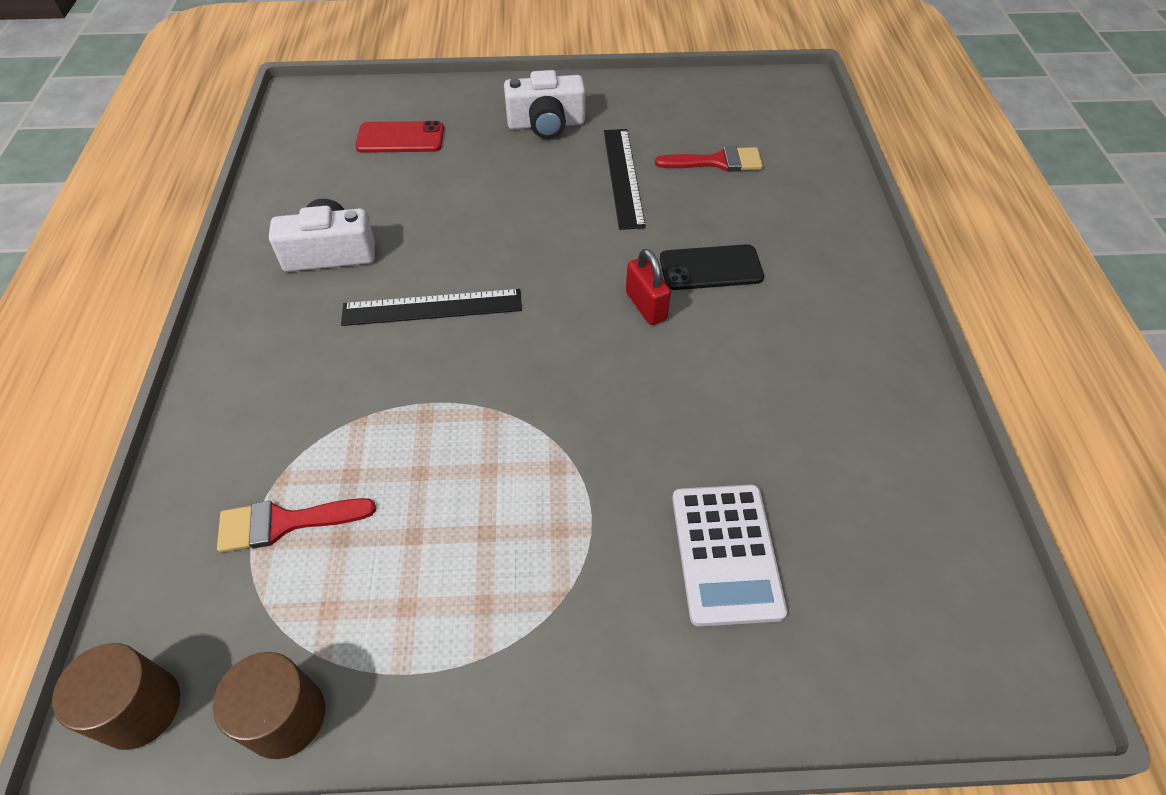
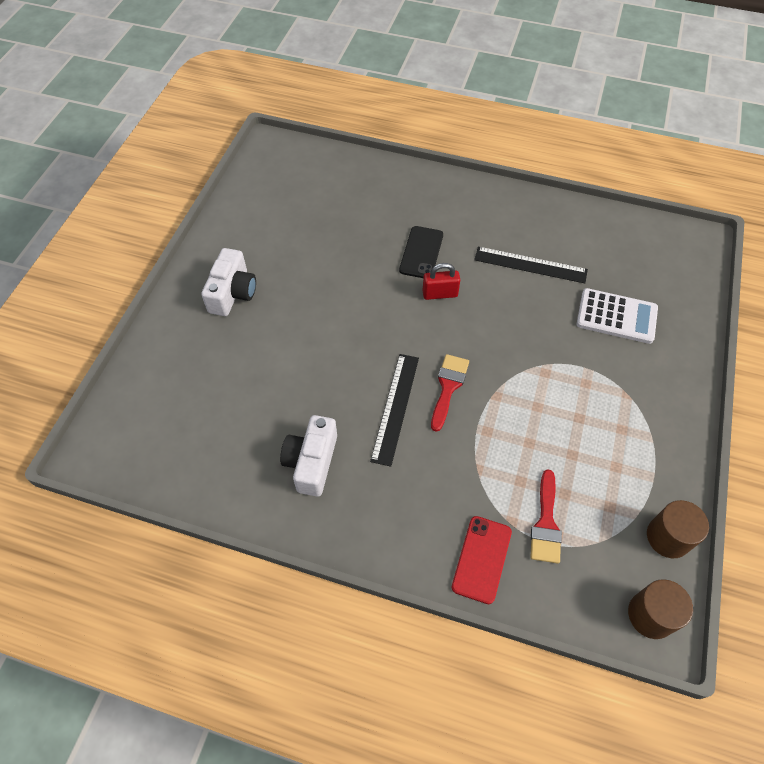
camera: 70 degrees left, 5 degrees up
(400, 138) = (195, 390): red phone -> red phone (481, 559)
(623, 177) = (316, 267): black ruler -> black ruler (530, 265)
(716, 162) = (326, 215): red brush -> red brush (448, 387)

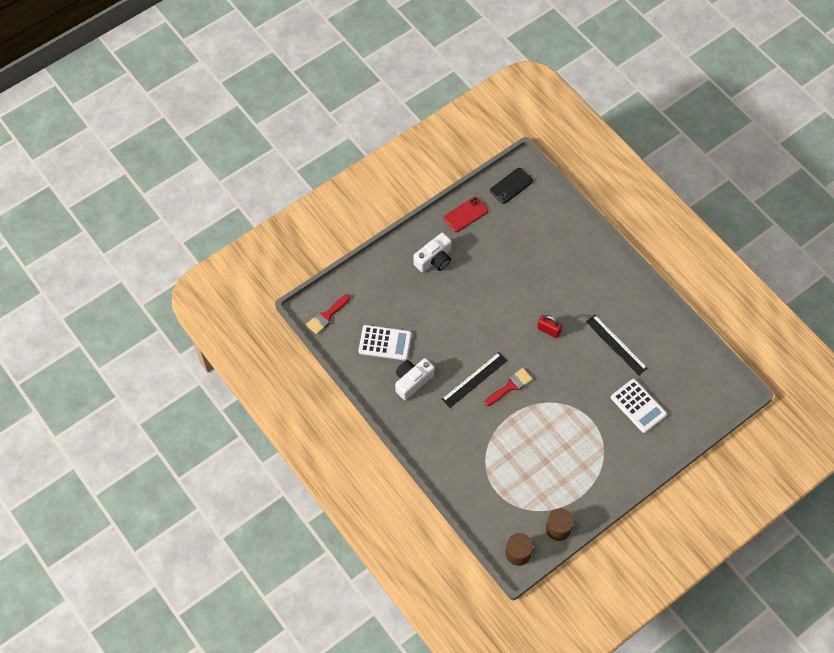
camera: 35 degrees right, 5 degrees up
(235, 434) = (385, 343): none -> white calculator
(421, 252) = (558, 298): black phone -> black phone (511, 186)
(481, 559) = (459, 478): red phone -> red phone (465, 214)
(546, 523) = (504, 483): red brush -> red brush (326, 316)

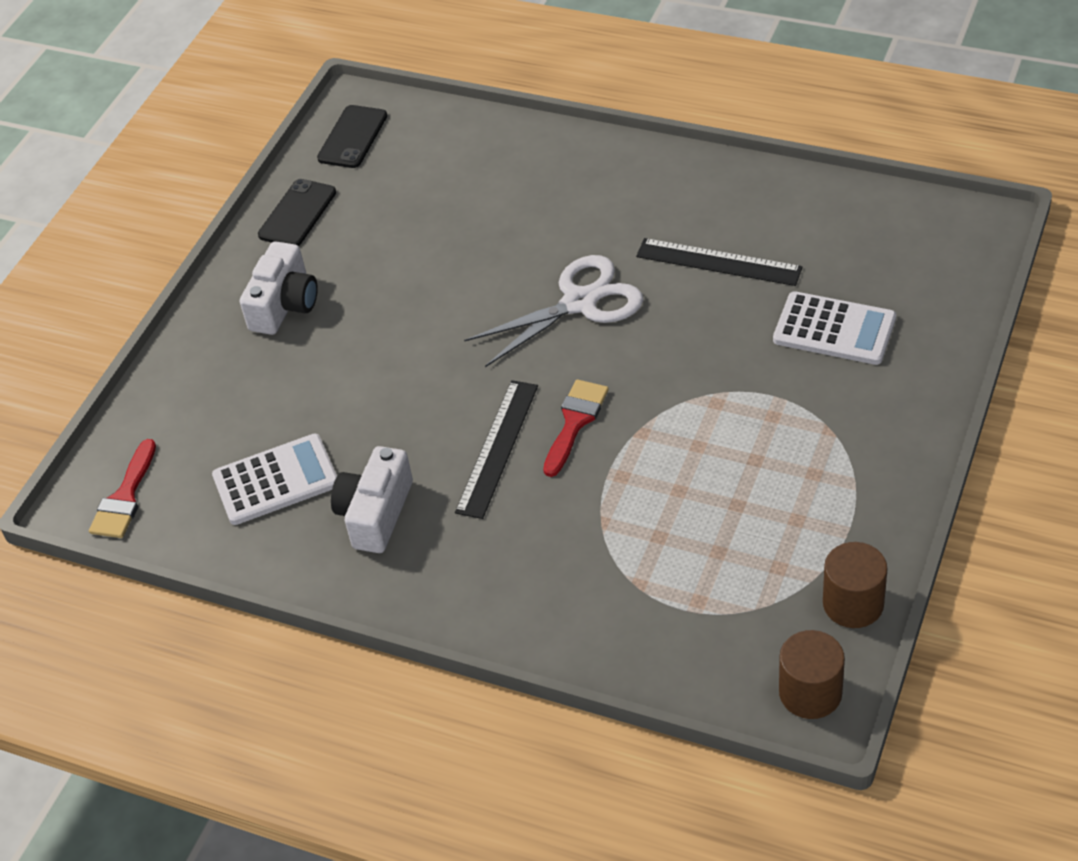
camera: 25 degrees left, 15 degrees down
(465, 214) = (297, 214): red phone -> black phone
(548, 330) = (579, 302): red padlock -> white scissors

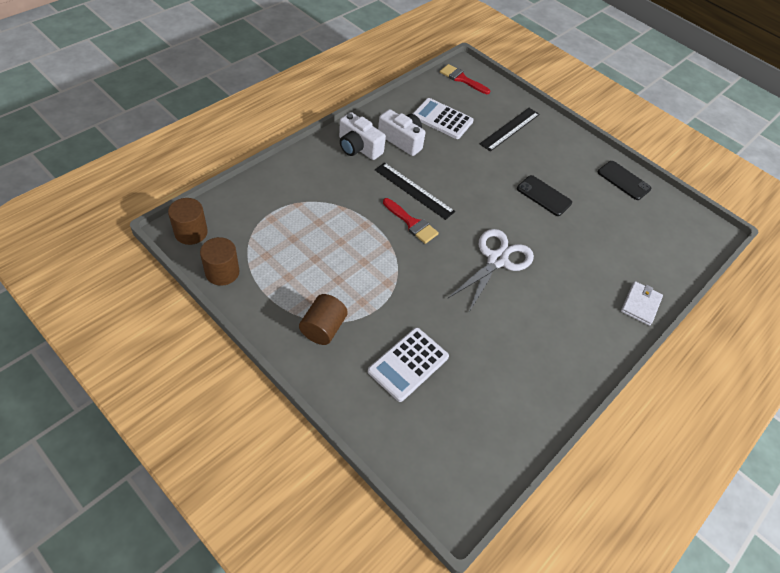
camera: 100 degrees right, 5 degrees up
(276, 480) = (442, 119): white calculator -> white calculator turned 120 degrees clockwise
(284, 305) = (555, 155): white camera -> white camera (358, 147)
(352, 137) = (682, 221): black phone -> black phone (544, 196)
(554, 146) = (640, 304): none -> white wallet
(579, 302) = (497, 260): white scissors -> white scissors turned 135 degrees counterclockwise
(718, 262) = (497, 336): black ruler -> black ruler (510, 129)
(852, 437) = (323, 328): none -> brown cylinder

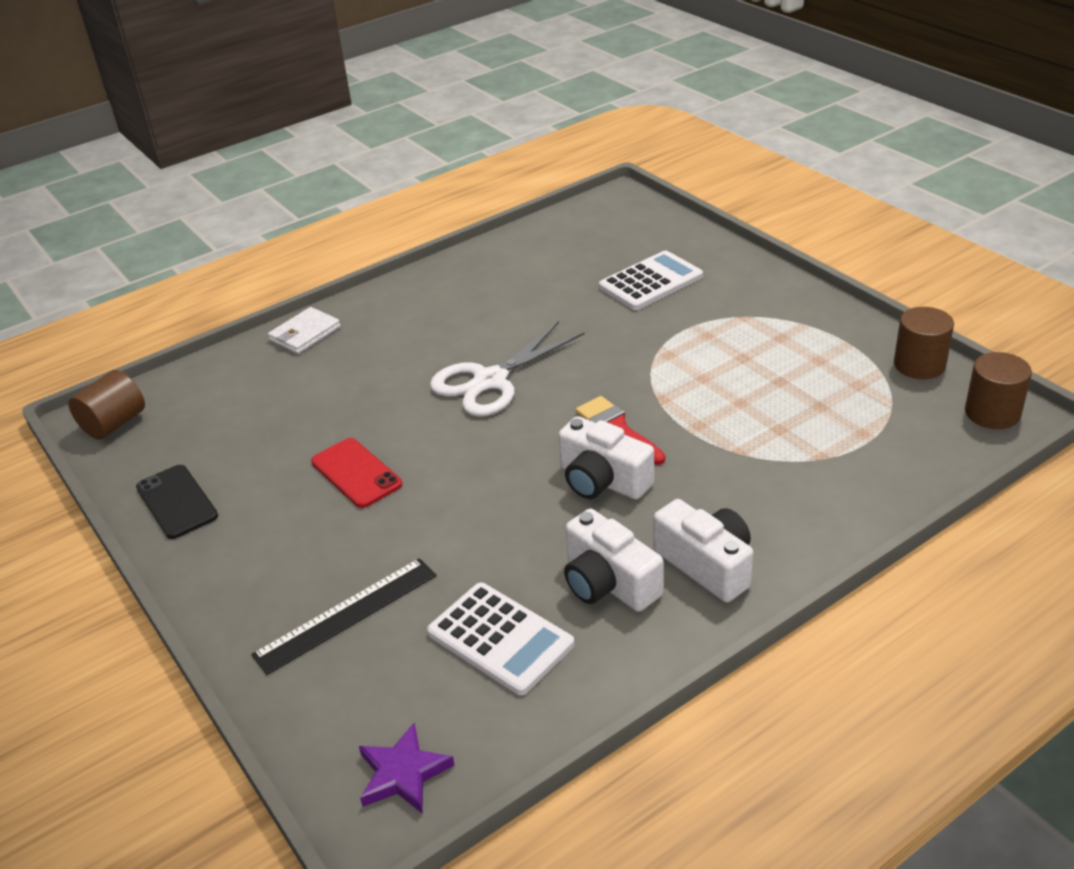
camera: 160 degrees left, 15 degrees down
(323, 328) = (760, 310): brown cylinder -> brown cylinder (114, 423)
(414, 190) = (602, 480): black ruler -> white camera
(461, 79) = (403, 773): red brush -> purple star
(544, 196) = (356, 473): black phone -> red phone

